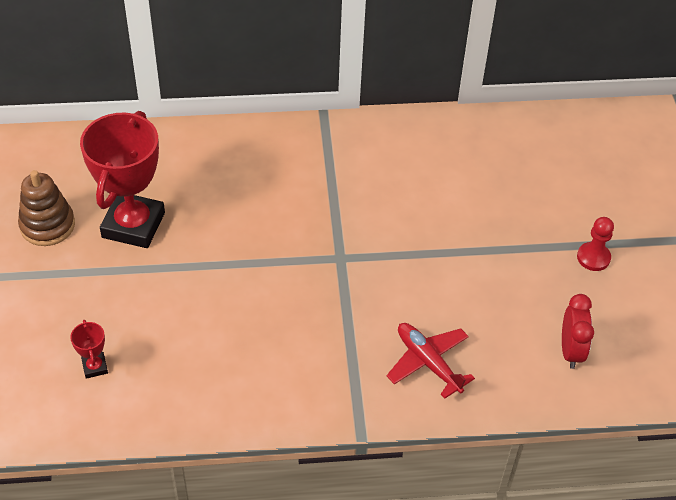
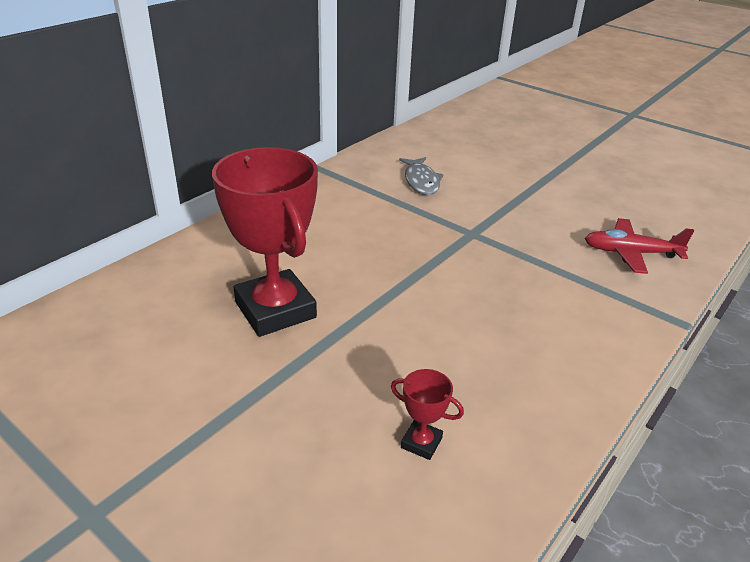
camera: 45 degrees left, 15 degrees down
(47, 225) = (183, 363): brown stacking toy -> none
(380, 182) = (421, 181): none -> grey fish
(570, 351) = (676, 198): red clock -> none
(593, 257) = (598, 153): red pawn -> none

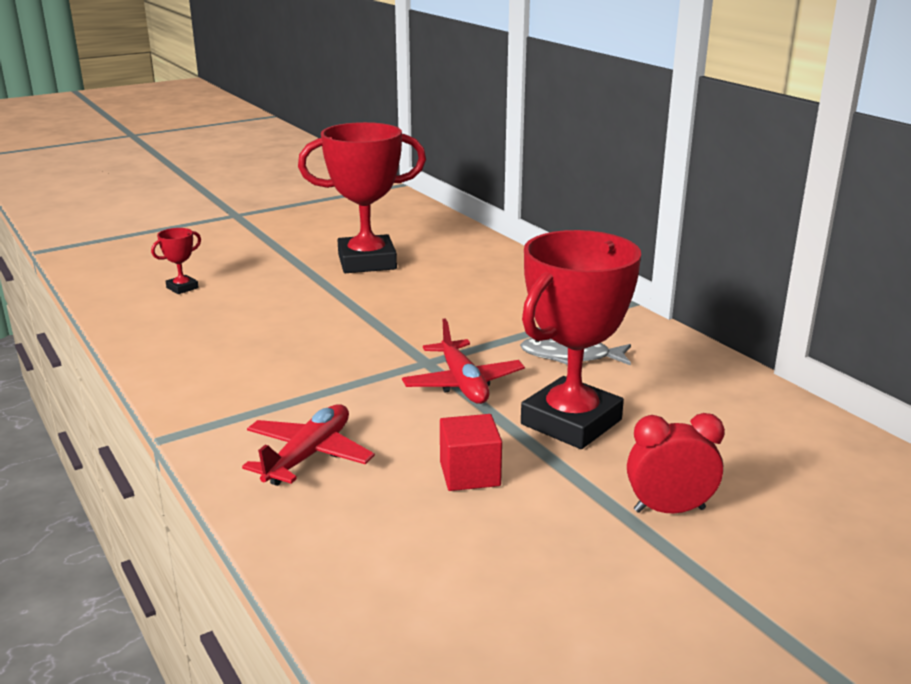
camera: 110 degrees right, 10 degrees down
(491, 214) = (463, 383): none -> red plane
(505, 175) = (571, 422): none -> red trophy
(559, 148) = (669, 510): none -> red clock
(587, 197) = (470, 474): none -> red cube

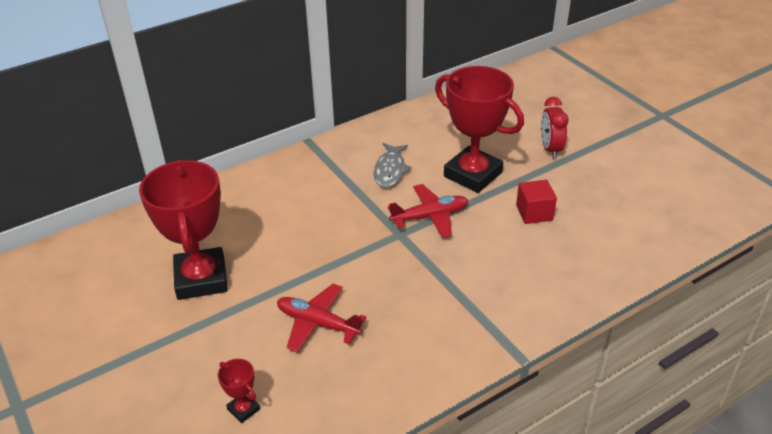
camera: 90 degrees left, 15 degrees up
(308, 455) = (529, 280): red plane -> red plane (318, 323)

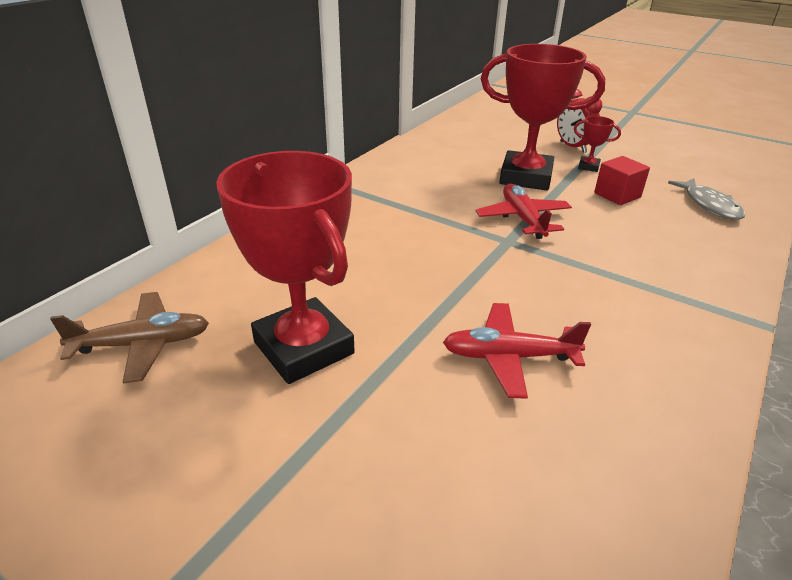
camera: 25 degrees left, 5 degrees down
(116, 249) = (142, 344): none -> brown plane
(243, 409) = (516, 511): red trophy -> red trophy (588, 167)
(390, 170) = (440, 189): grey fish -> grey fish (709, 205)
(430, 216) = (523, 219): red plane -> red plane turned 60 degrees counterclockwise

